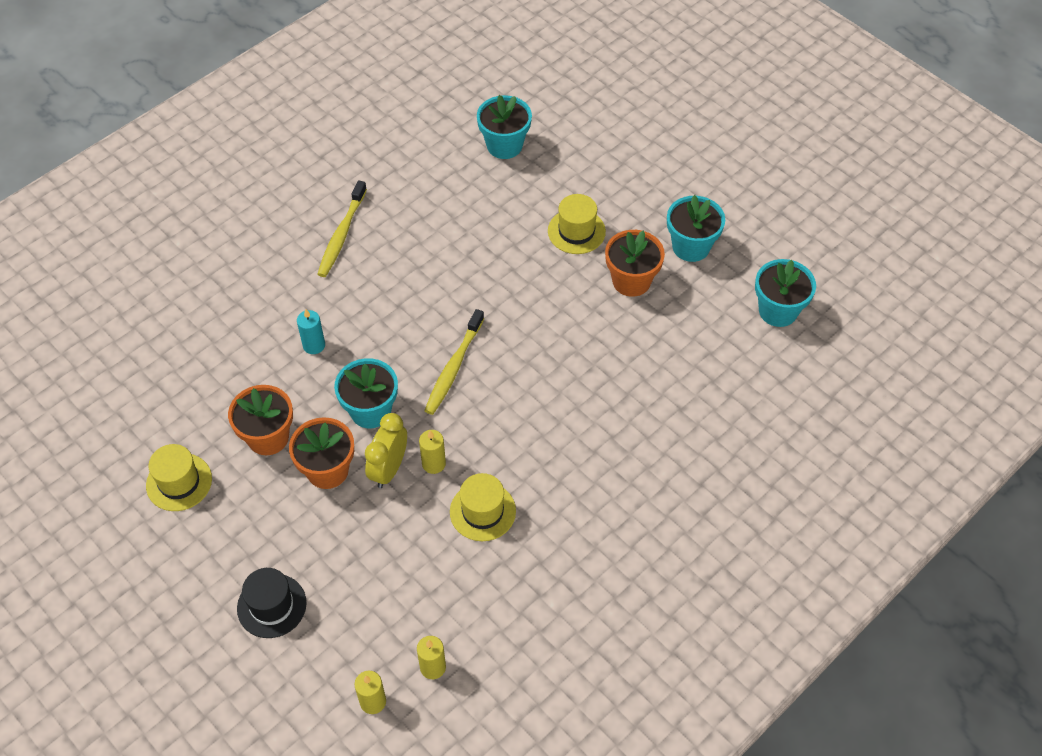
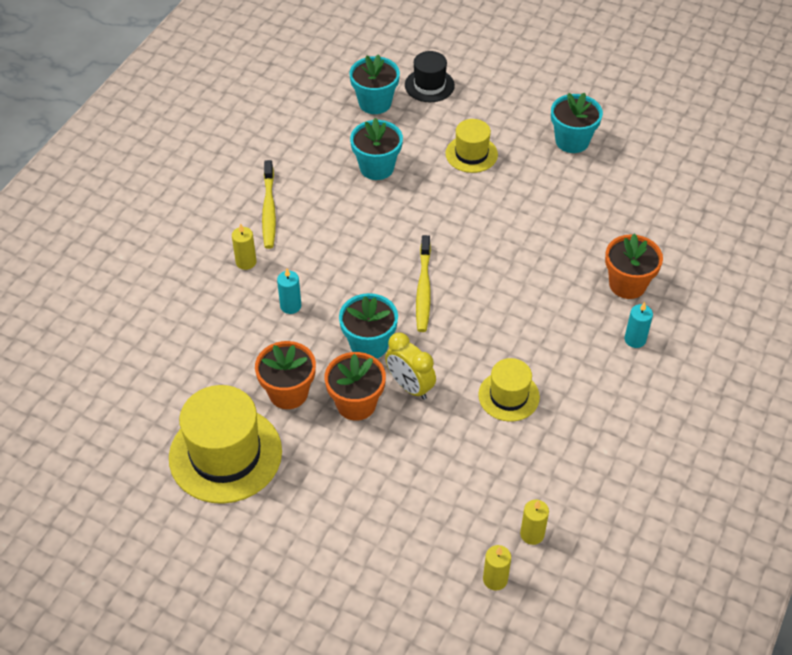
camera: 20 degrees left, 5 degrees down
(179, 482) = (225, 454): yellow hat -> yellow hat, size x1.78
(271, 605) = (364, 530): black hat -> black hat (429, 85)
(389, 469) = (410, 386): yellow clock -> yellow clock turned 45 degrees counterclockwise
(433, 464) = (446, 371): yellow candle -> yellow candle (246, 262)
(631, 281) = (537, 180): orange flower pot -> orange flower pot (627, 284)
(645, 491) = (635, 339): none -> turquoise candle
(778, 311) = (667, 171): turquoise flower pot -> turquoise flower pot (377, 167)

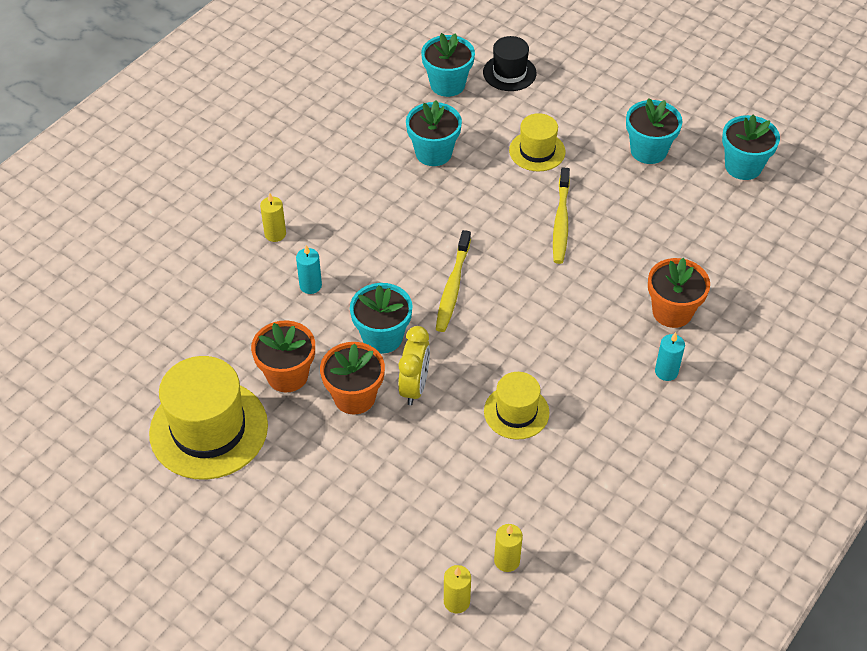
camera: 10 degrees right, 0 degrees up
(269, 210) = (311, 182): yellow toothbrush -> yellow toothbrush (561, 221)
(410, 386) = (414, 387): yellow clock -> yellow clock turned 135 degrees counterclockwise
(659, 145) = (743, 166): none -> turquoise flower pot

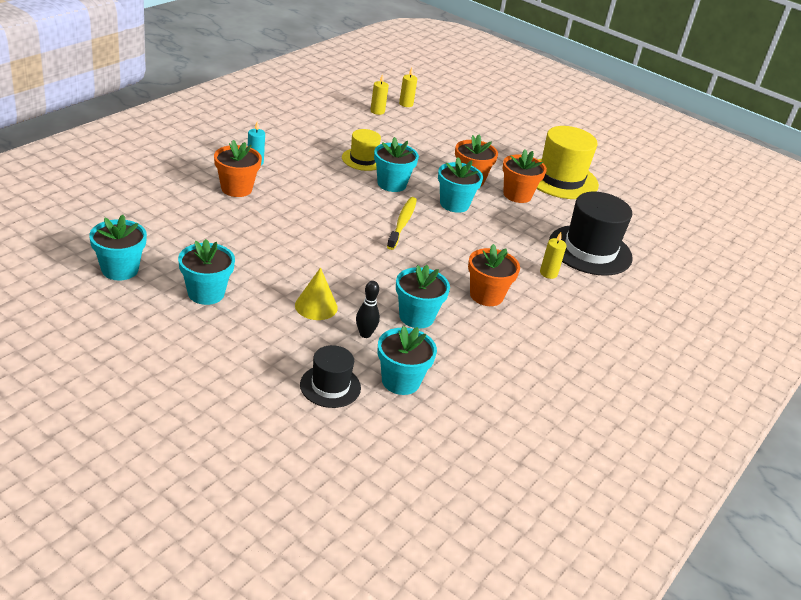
camera: 175 degrees right, 15 degrees down
(209, 281) = (590, 250): none -> black hat
(310, 285) = (512, 238): turquoise candle -> none
(356, 190) = (486, 295): none -> orange flower pot
(414, 387) = (430, 178): yellow clock -> none
(470, 363) = (391, 184): none -> turquoise flower pot
(484, 127) = (365, 334): none -> black bowling pin
(537, 151) = (316, 306): yellow hat -> yellow cone
(561, 221) = (307, 251): yellow toothbrush -> none

